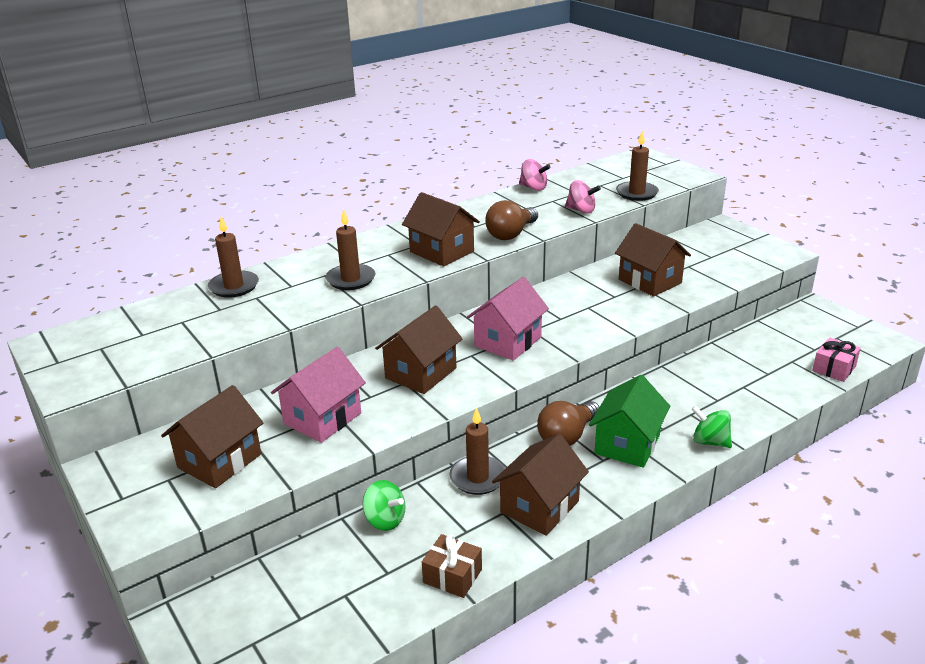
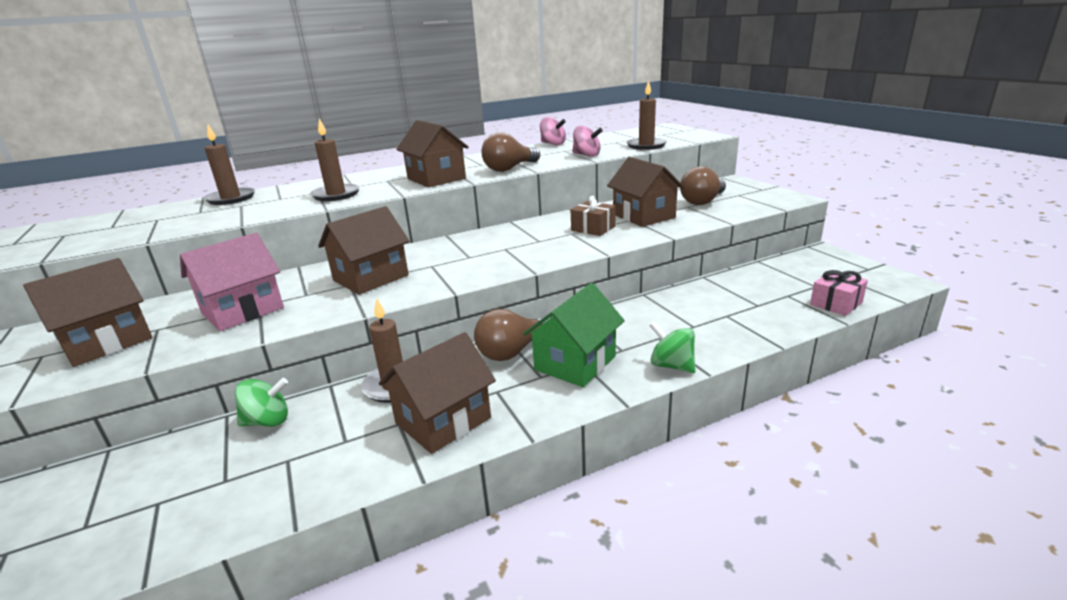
camera: 10 degrees right, 5 degrees down
(385, 520) = (268, 421): green spinning top -> green spinning top turned 60 degrees counterclockwise
(452, 576) = (293, 492): brown gift -> brown gift (593, 228)
(508, 342) = (475, 256): pink house -> none
(701, 258) = (702, 201): none -> brown light bulb

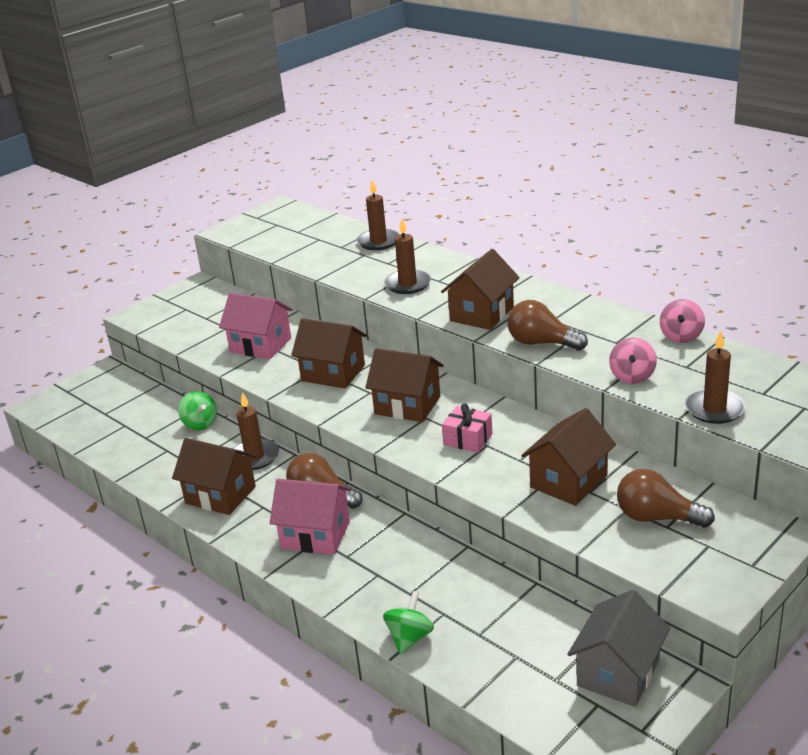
camera: 70 degrees right, 5 degrees up
(107, 342) = (205, 320): brown house -> brown house (407, 405)
(575, 363) = (315, 535): green house -> pink house
(593, 228) = (508, 455): brown gift -> none
(671, 365) = (330, 591): green spinning top -> green spinning top (409, 638)
(811, 266) = (618, 673): none -> grey house
(836, 303) = (511, 697): pink gift -> pink gift (468, 439)

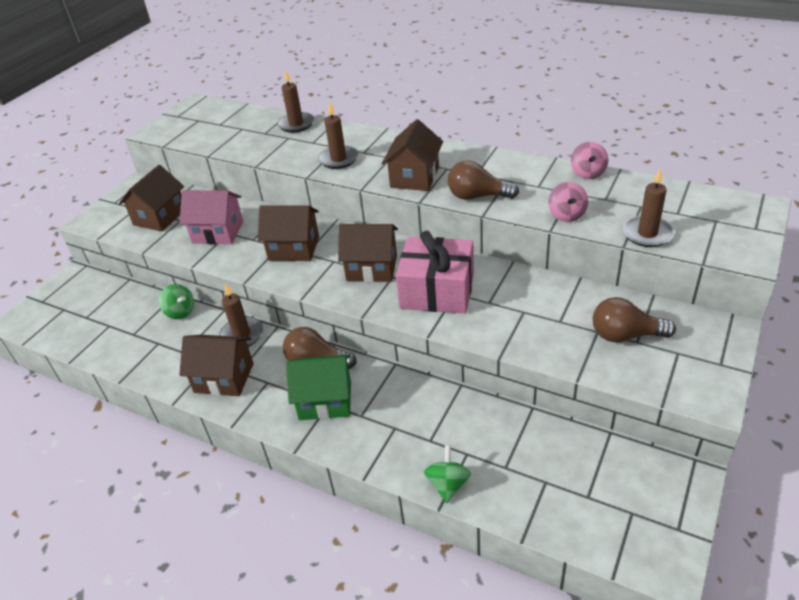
camera: 15 degrees left, 10 degrees up
(315, 535) = (325, 400): pink house -> green house
(468, 439) = (437, 291): pink gift -> pink gift, size x1.98
(568, 481) = (538, 315): brown house -> brown house (160, 217)
(618, 673) = (635, 478): grey house -> none

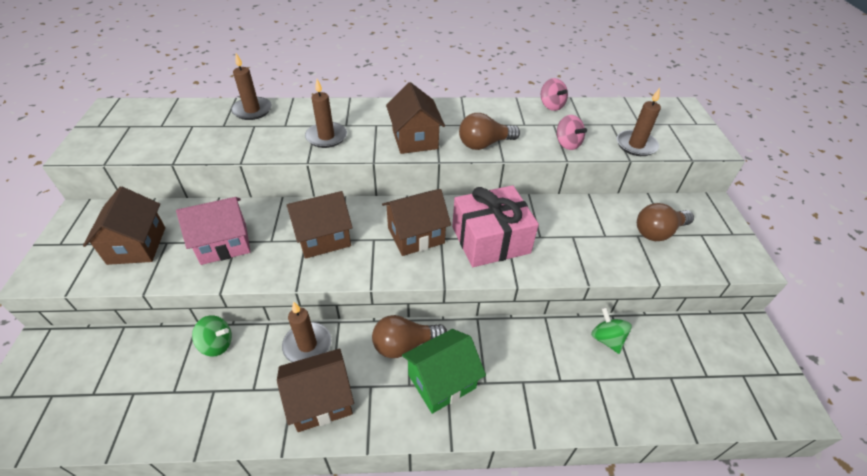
camera: 35 degrees left, 5 degrees up
(448, 484) = (605, 416): green spinning top -> green spinning top (606, 339)

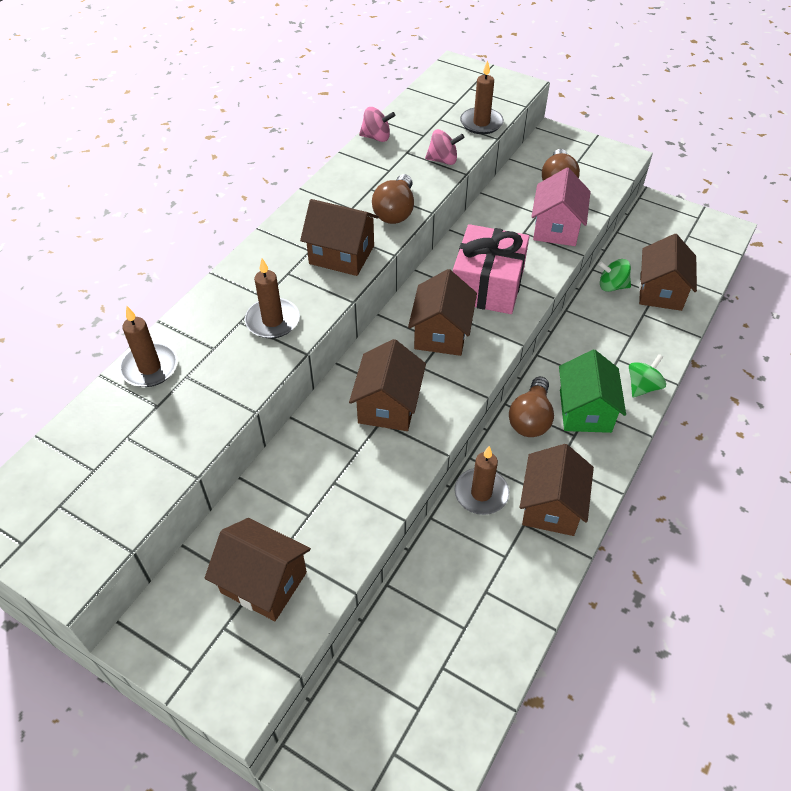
camera: 55 degrees left, 5 degrees up
(217, 344) = (428, 571): green spinning top -> green spinning top (642, 386)
(224, 244) = (329, 495): pink house -> pink house (556, 228)
(641, 382) = (660, 291): none -> brown house

